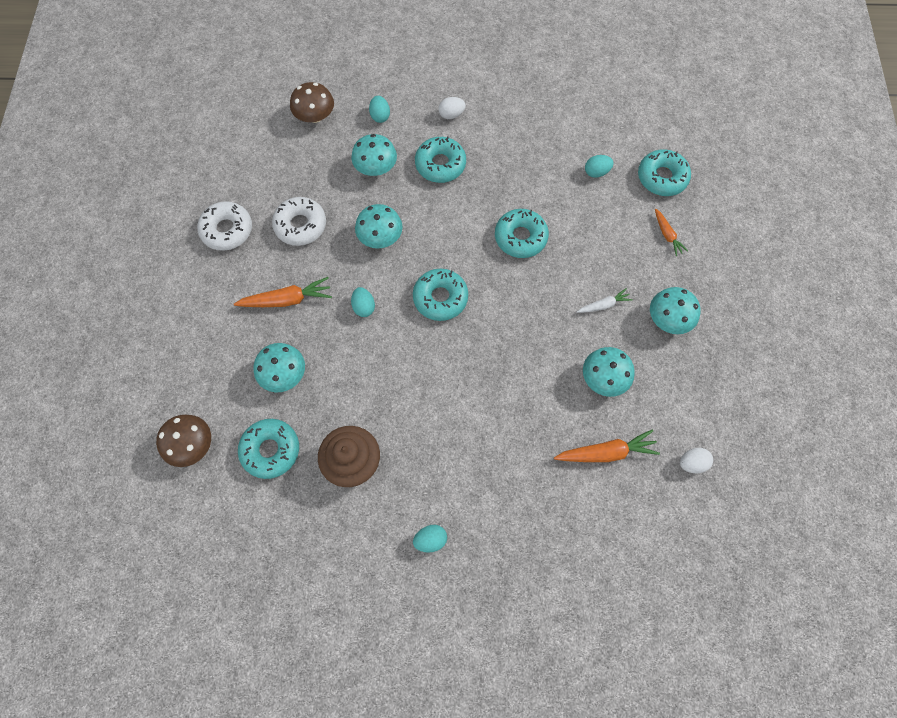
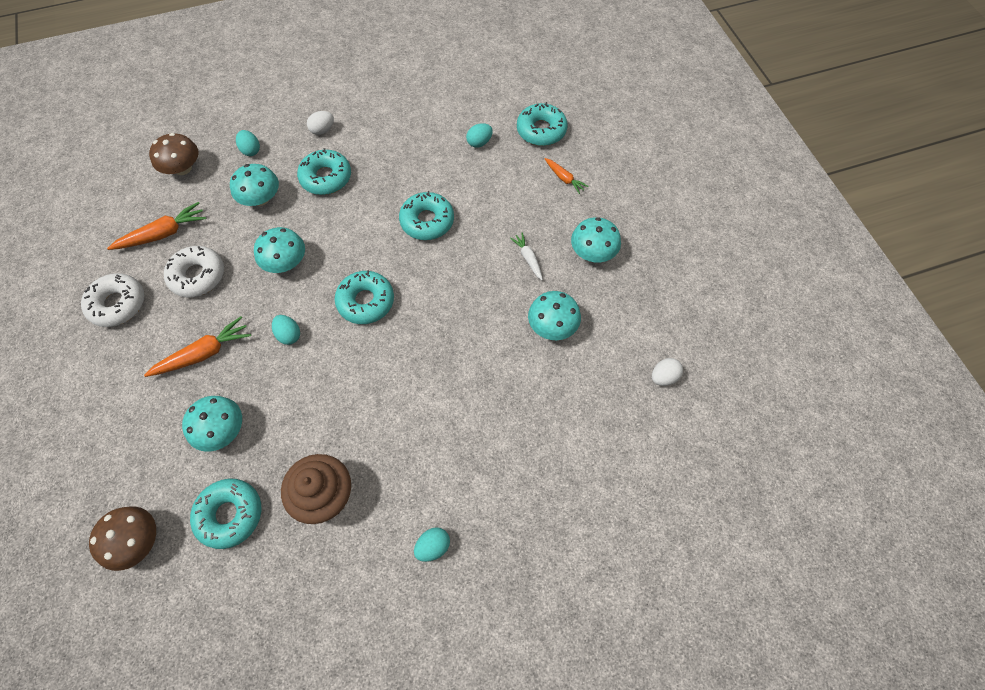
camera: 20 degrees left, 5 degrees down
(603, 305) = (528, 258): white carrot -> white carrot turned 75 degrees counterclockwise
(606, 452) = (579, 395): orange carrot -> orange carrot (163, 234)

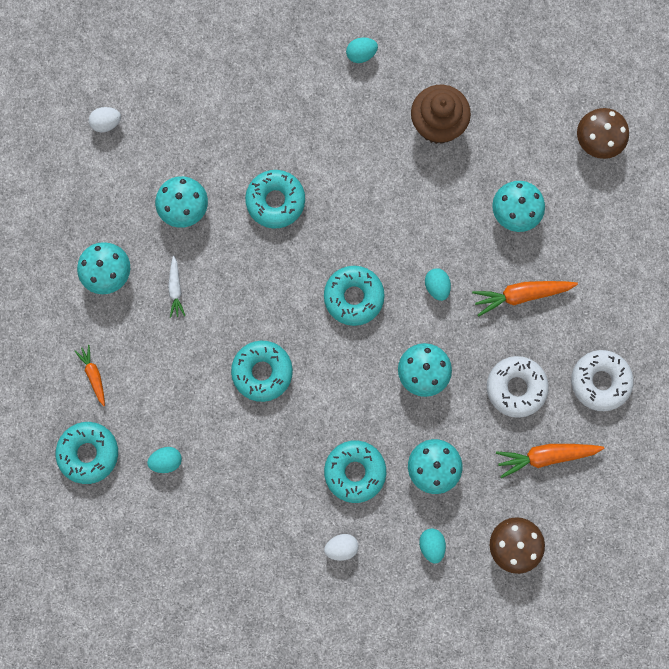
camera: 160 degrees left, 15 degrees up
(230, 515) = (520, 135): turquoise donut -> turquoise donut (275, 201)

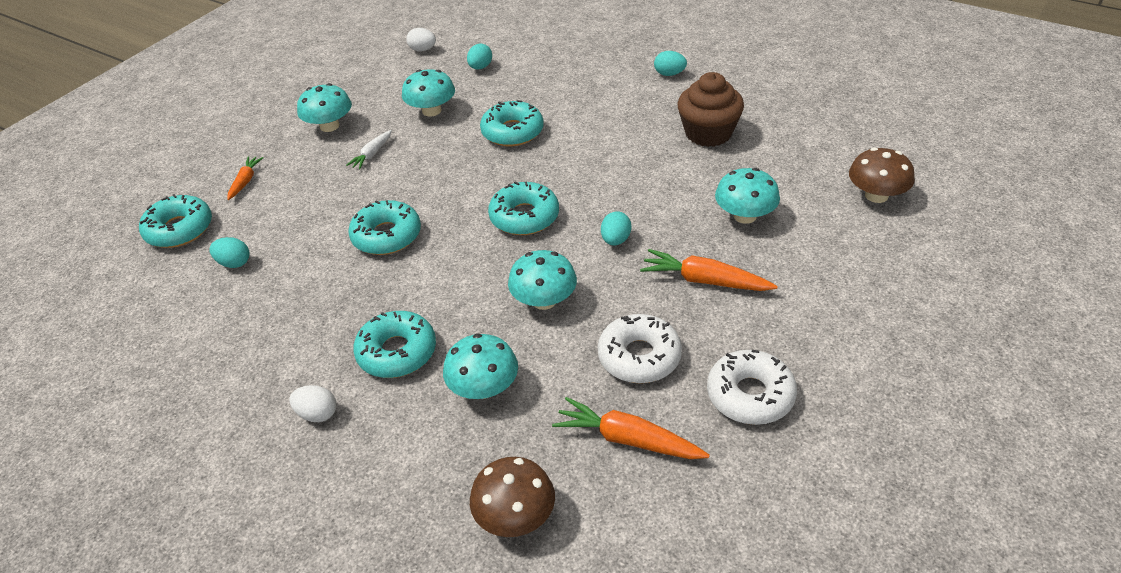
camera: 35 degrees right, 35 degrees down
(431, 545) = (416, 463): turquoise egg -> turquoise egg (480, 67)

